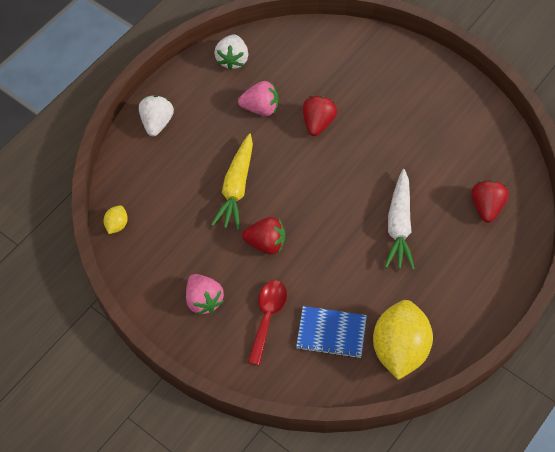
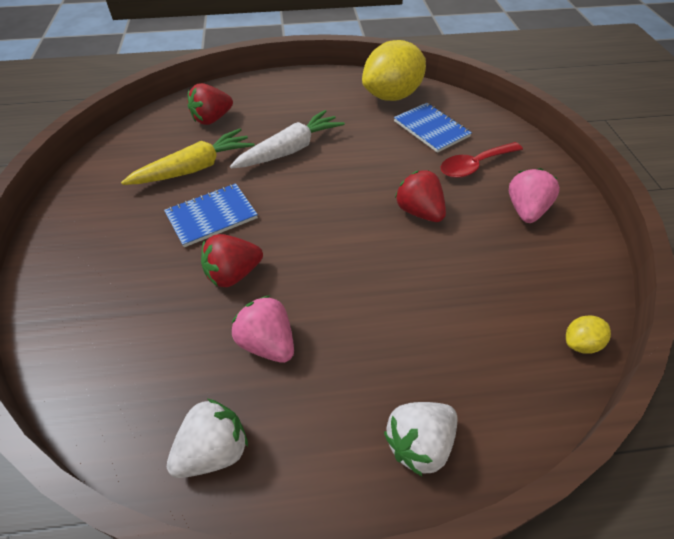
camera: 135 degrees left, 10 degrees down
(236, 188) = (396, 278): yellow carrot -> yellow carrot (195, 168)
(375, 141) = (211, 216): none -> blue notebook

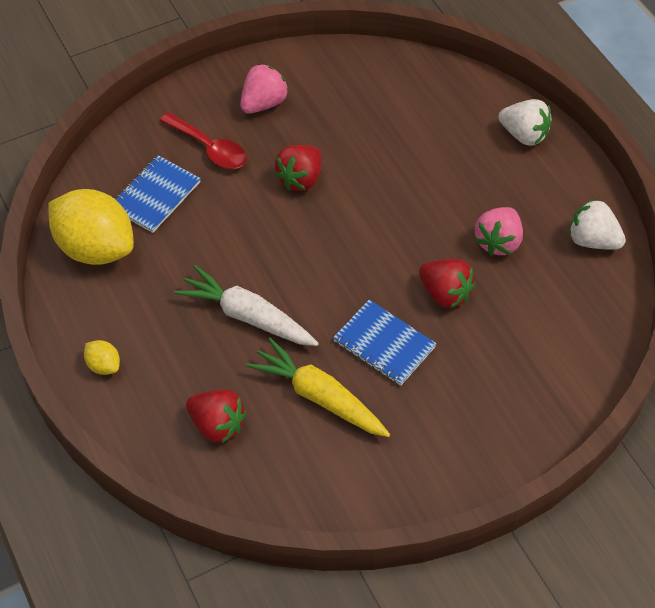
camera: 110 degrees left, 5 degrees up
(526, 210) = (263, 103): pink strawberry -> pink strawberry turned 135 degrees clockwise
(580, 343) = (399, 61): yellow lemon -> yellow lemon (104, 365)

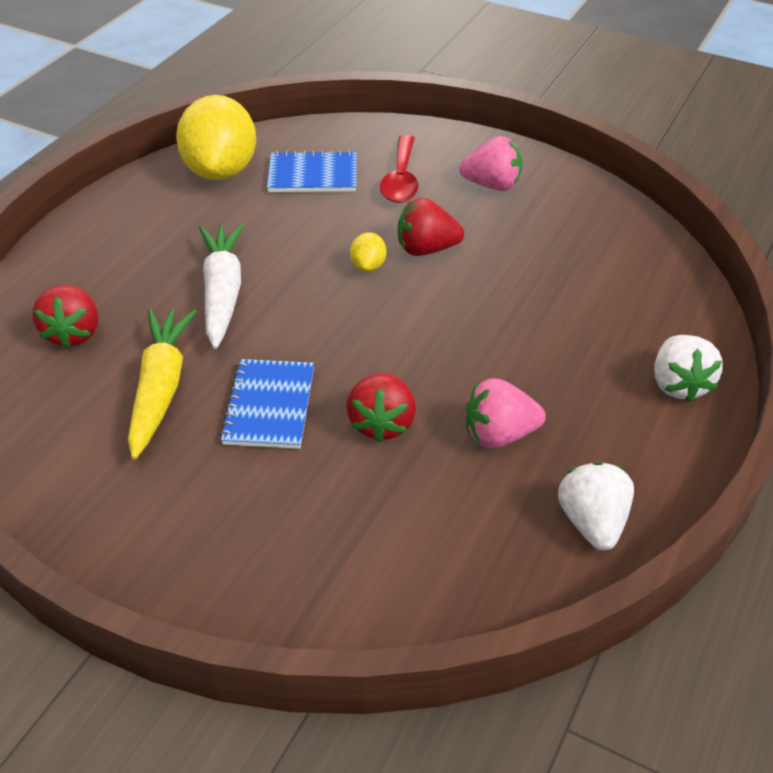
camera: 55 degrees right, 10 degrees down
(104, 365) = (93, 233): yellow lemon -> yellow lemon (368, 266)

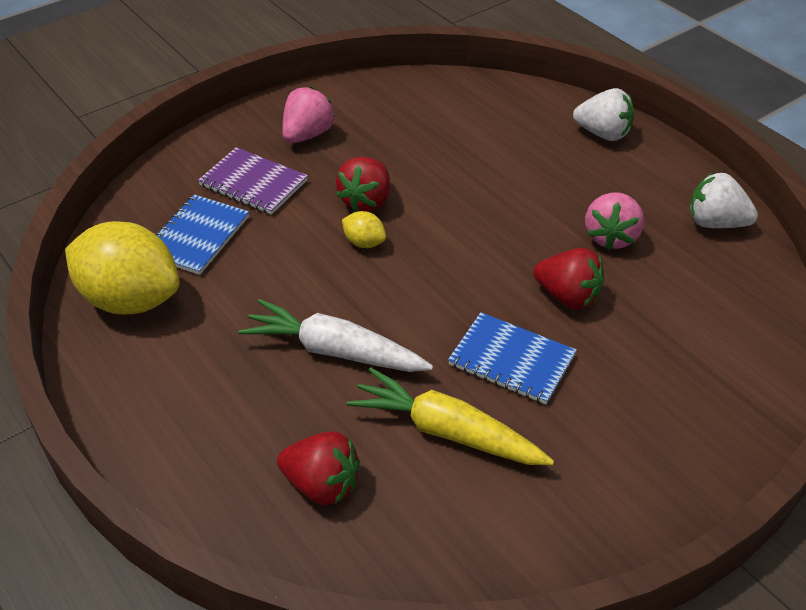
camera: 65 degrees left, 0 degrees up
(401, 179) = (253, 183): red spoon -> purple notebook

